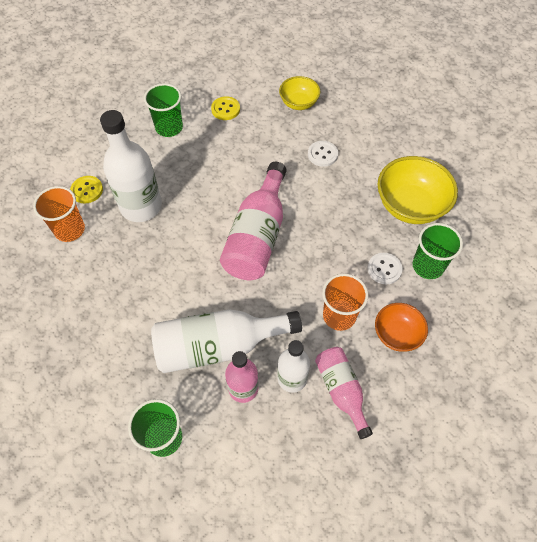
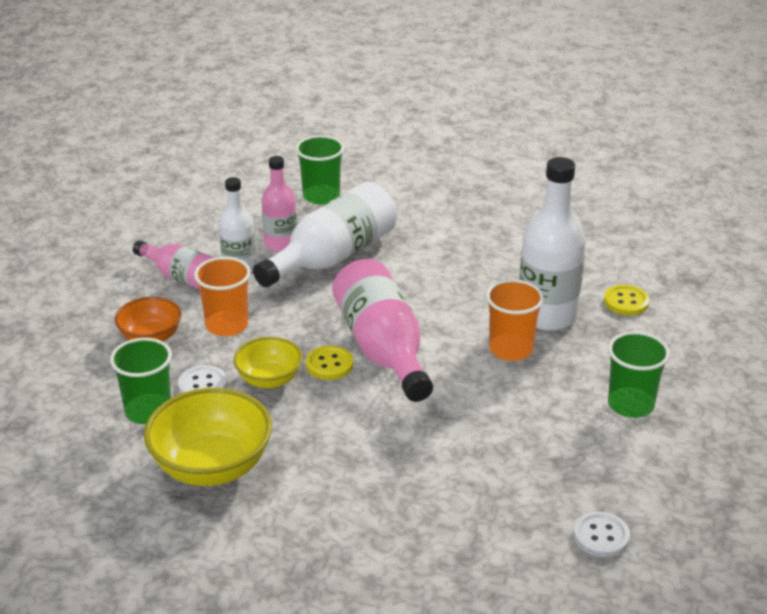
camera: 145 degrees right, 25 degrees down
(69, 230) = (591, 267): orange cup -> orange cup (511, 349)
(225, 109) = (589, 465): yellow button -> yellow button (329, 364)
(299, 103) = (494, 530): yellow bowl -> yellow bowl (269, 379)
(322, 154) = (388, 473): white button -> white button (601, 536)

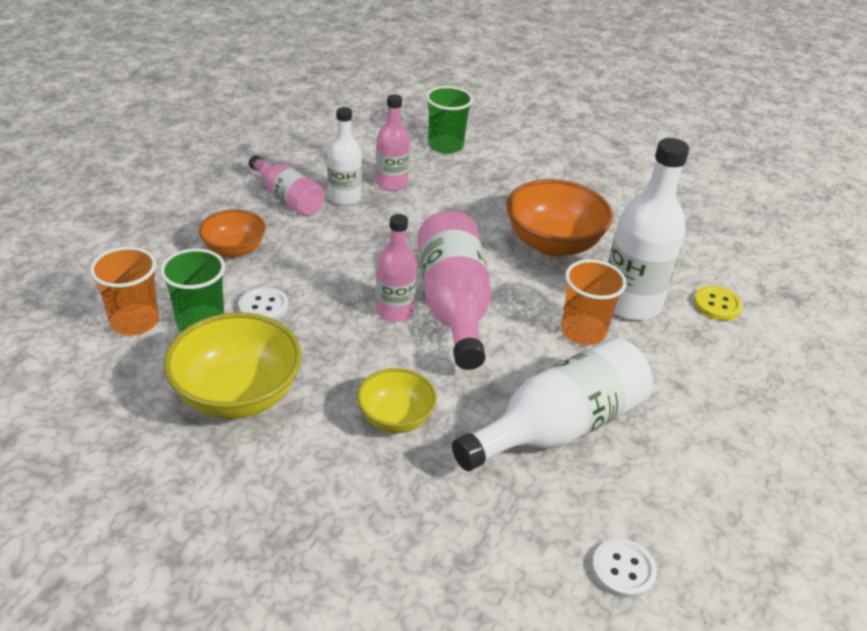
camera: 10 degrees right, 5 degrees up
(227, 325) = (310, 252): orange cup -> orange cup (135, 321)
(269, 379) = (330, 314): yellow bowl -> yellow bowl (395, 418)
(329, 364) = (394, 311): yellow button -> pink bottle
(332, 257) = (435, 204): white bottle -> white bottle (558, 427)
(458, 274) = (553, 244): none -> orange bowl
(630, 404) = (695, 418): green cup -> none

